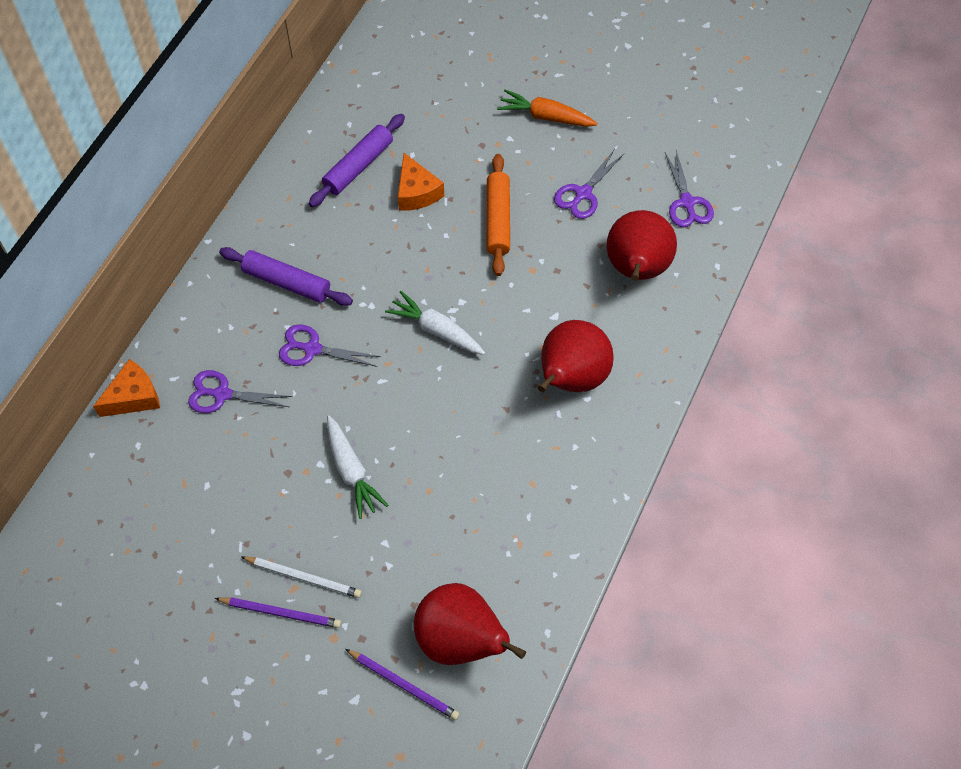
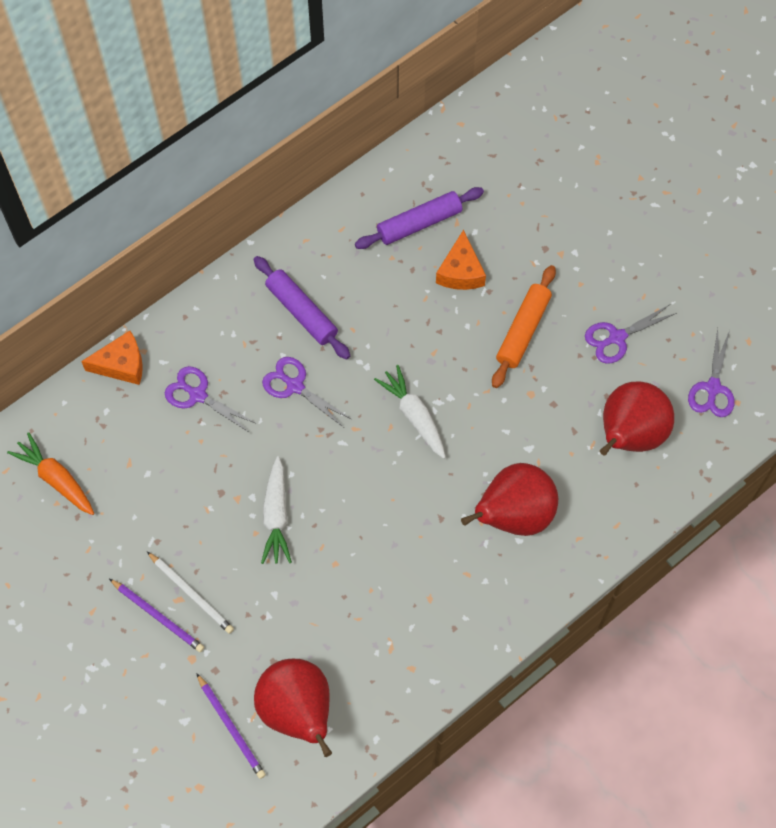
camera: 25 degrees right, 5 degrees up
(545, 116) = (620, 243): orange carrot -> orange carrot (56, 478)

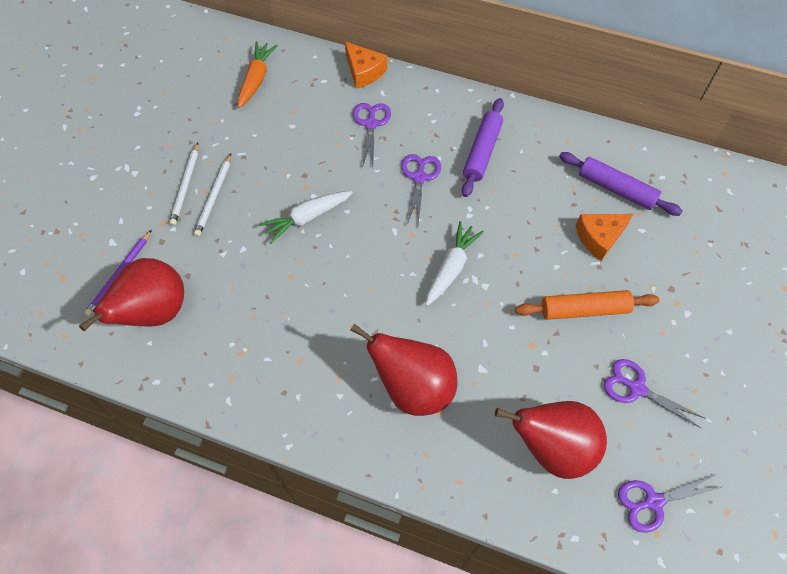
camera: 60 degrees right, 5 degrees down
(158, 616) = (186, 186): purple pencil -> white pencil

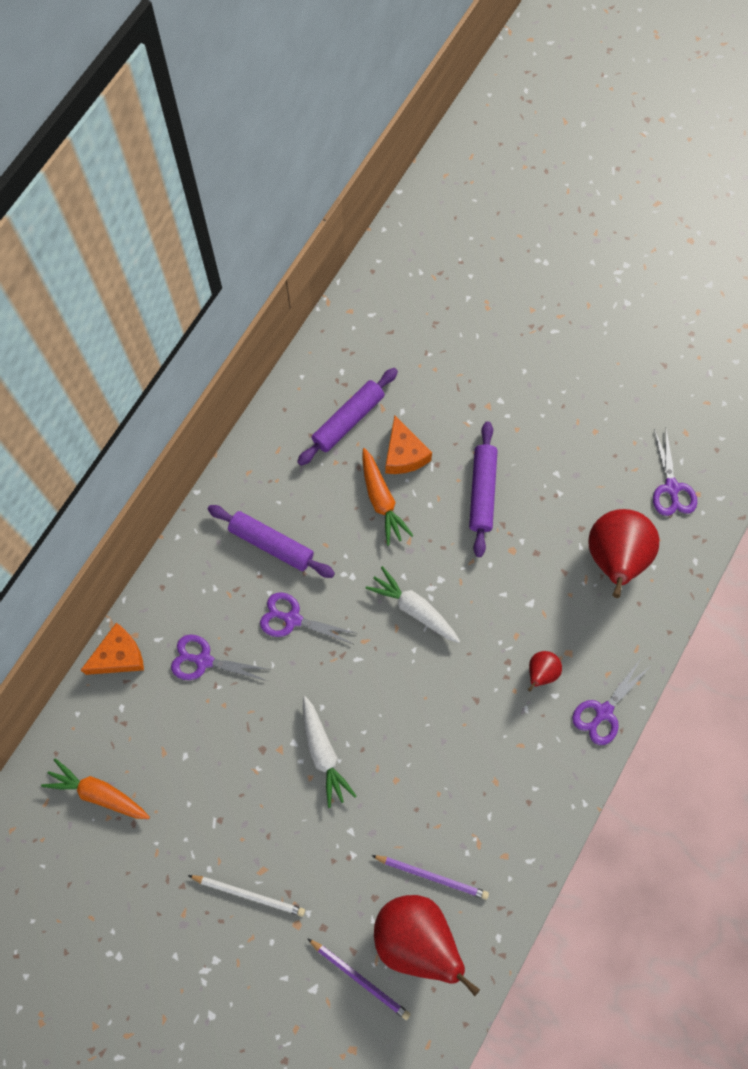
camera: 80 degrees left, 10 degrees up
(208, 318) = (432, 876): none -> purple pencil
(214, 197) = (272, 860): white pencil -> none
(413, 388) = (541, 673): red pear -> red pear, size x0.47
(547, 226) = (381, 500): none -> orange carrot
(584, 309) = (482, 492): orange rolling pin -> purple rolling pin
(636, 388) = (569, 469): purple scissors -> purple scissors (603, 712)

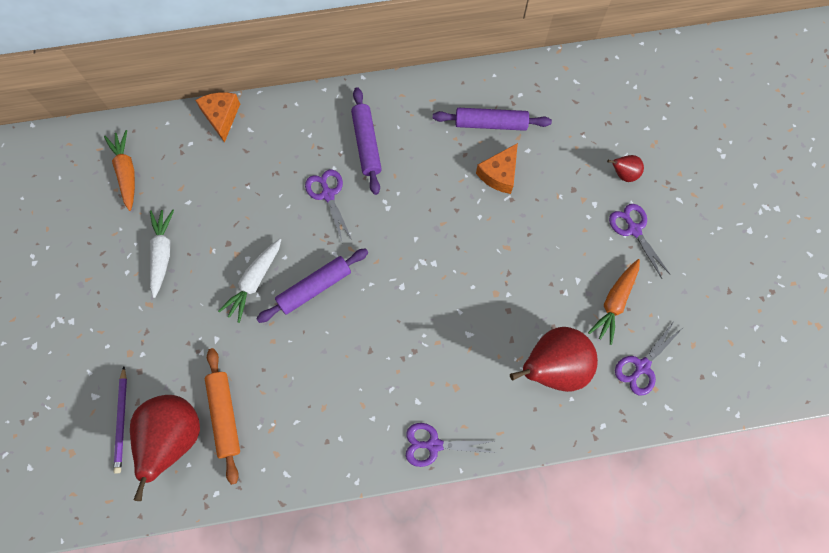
camera: 50 degrees right, 0 degrees up
(119, 656) = (221, 117): orange cheese -> orange cheese turned 120 degrees counterclockwise
(204, 660) = (257, 165): purple scissors -> purple scissors (634, 229)
(249, 894) = (127, 308): white pencil -> none
(381, 500) = (455, 185): orange carrot -> orange carrot (614, 302)
(414, 609) = (399, 262): white carrot -> white carrot (162, 253)
(432, 876) = (225, 415): purple pencil -> orange rolling pin
(482, 492) = (519, 242): purple rolling pin -> purple rolling pin (314, 287)
(541, 673) = (425, 379): red pear -> red pear (623, 174)

